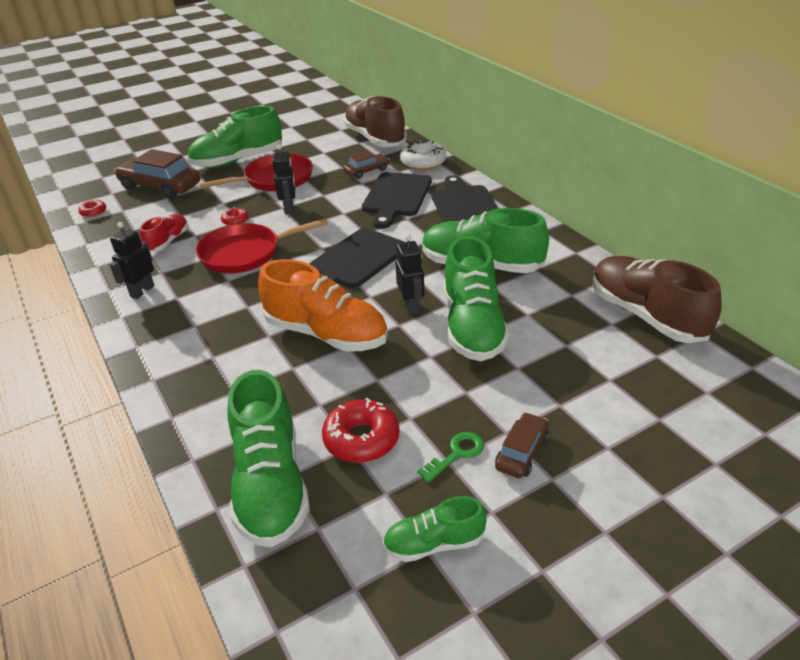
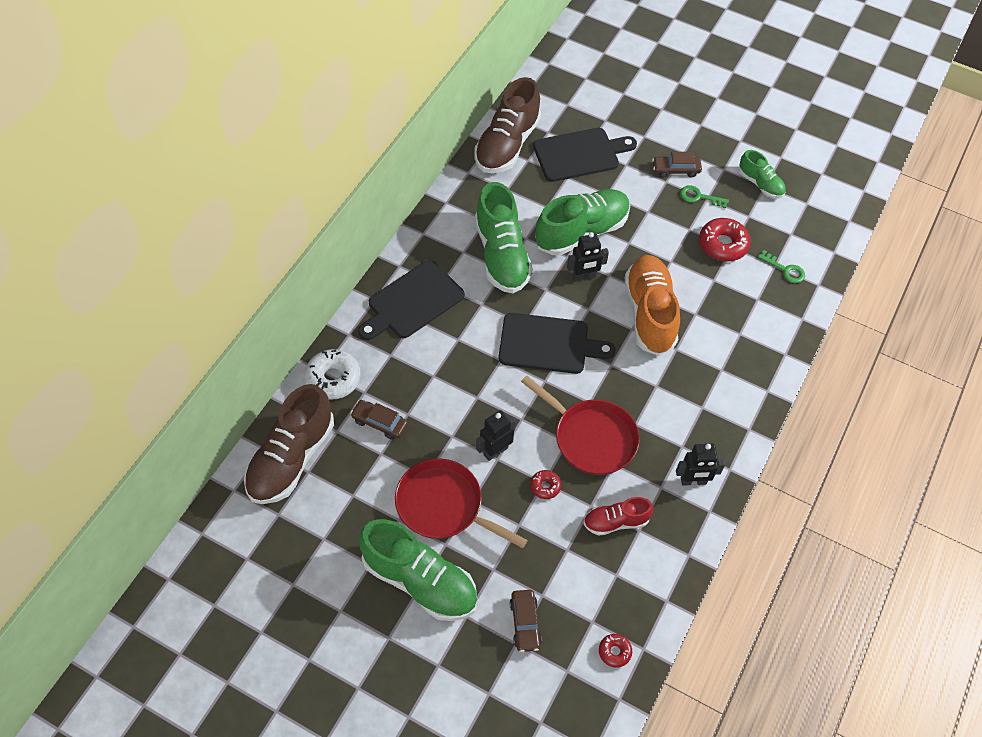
camera: 125 degrees left, 20 degrees up
(160, 187) = (525, 623): brown car -> brown car, size x0.54
(270, 484) = (785, 270): green shoe -> green key
(396, 197) = (422, 367): black cutting board -> black cutting board (580, 154)
(411, 307) = (584, 277): black robot -> black robot turned 150 degrees counterclockwise

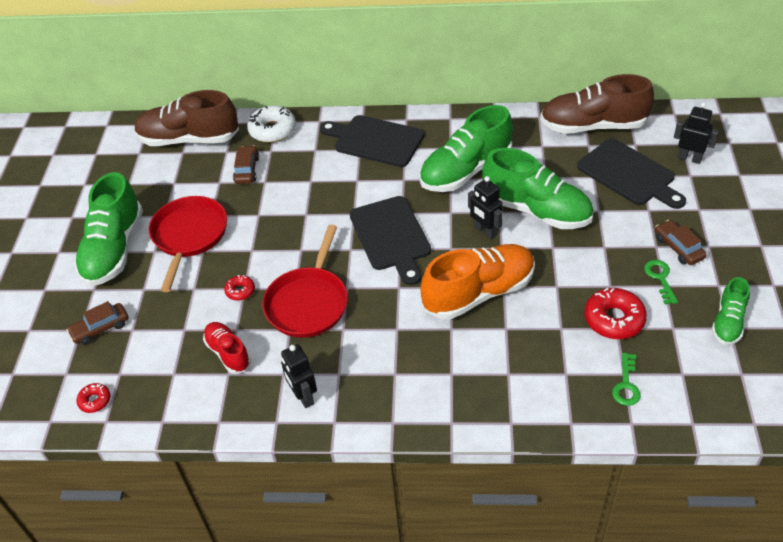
camera: 70 degrees right, 10 degrees down
(495, 451) = (258, 246): black robot -> black robot (689, 158)

